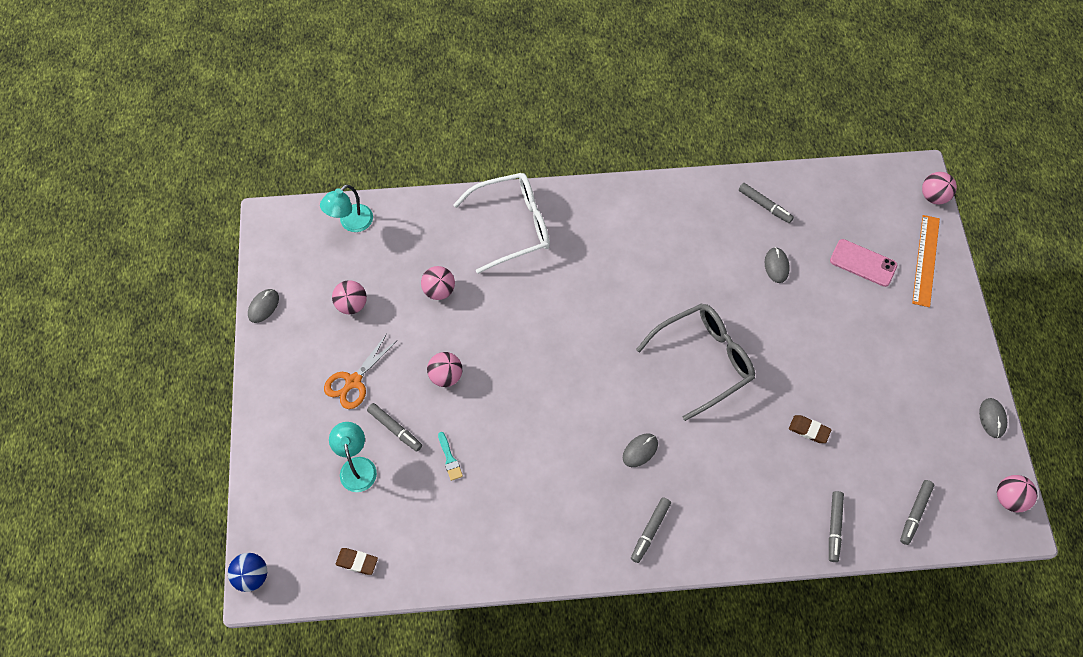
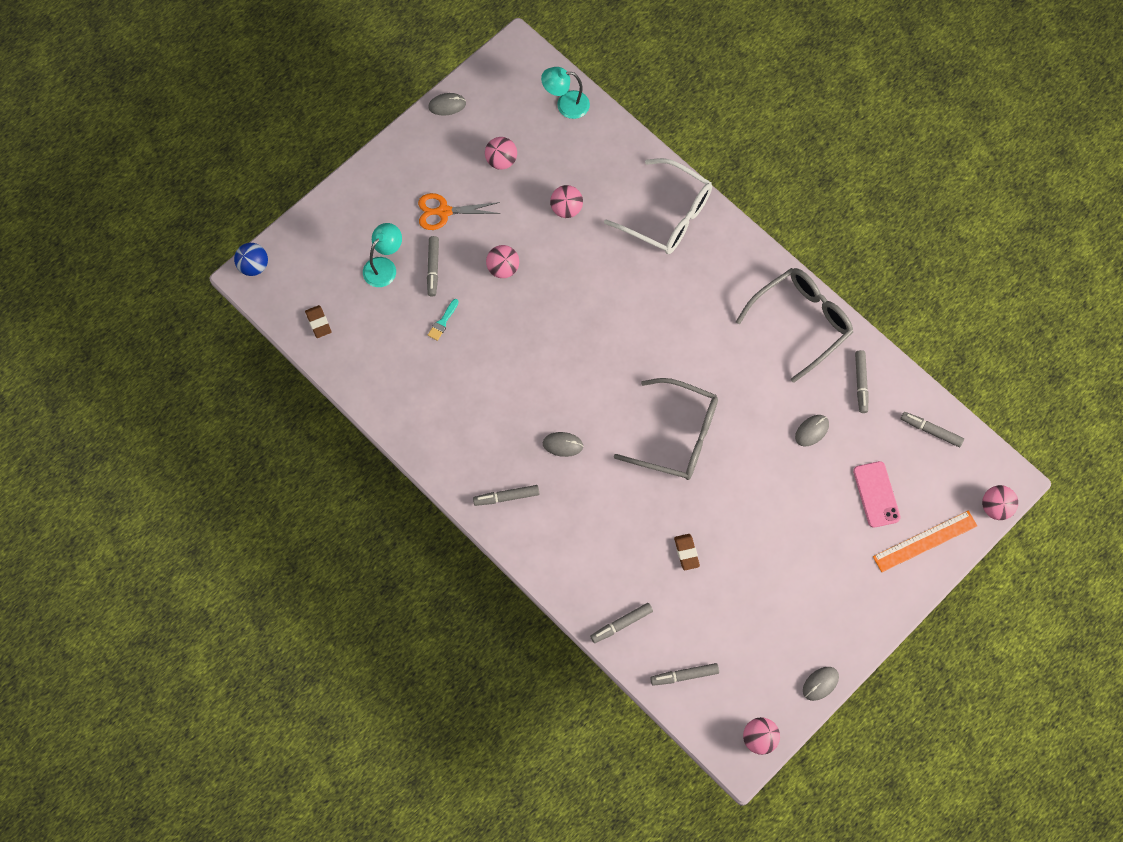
camera: 50 degrees right, 5 degrees up
(682, 206) = (801, 322): none -> grey glasses
(840, 191) = (931, 431): none -> grey marker

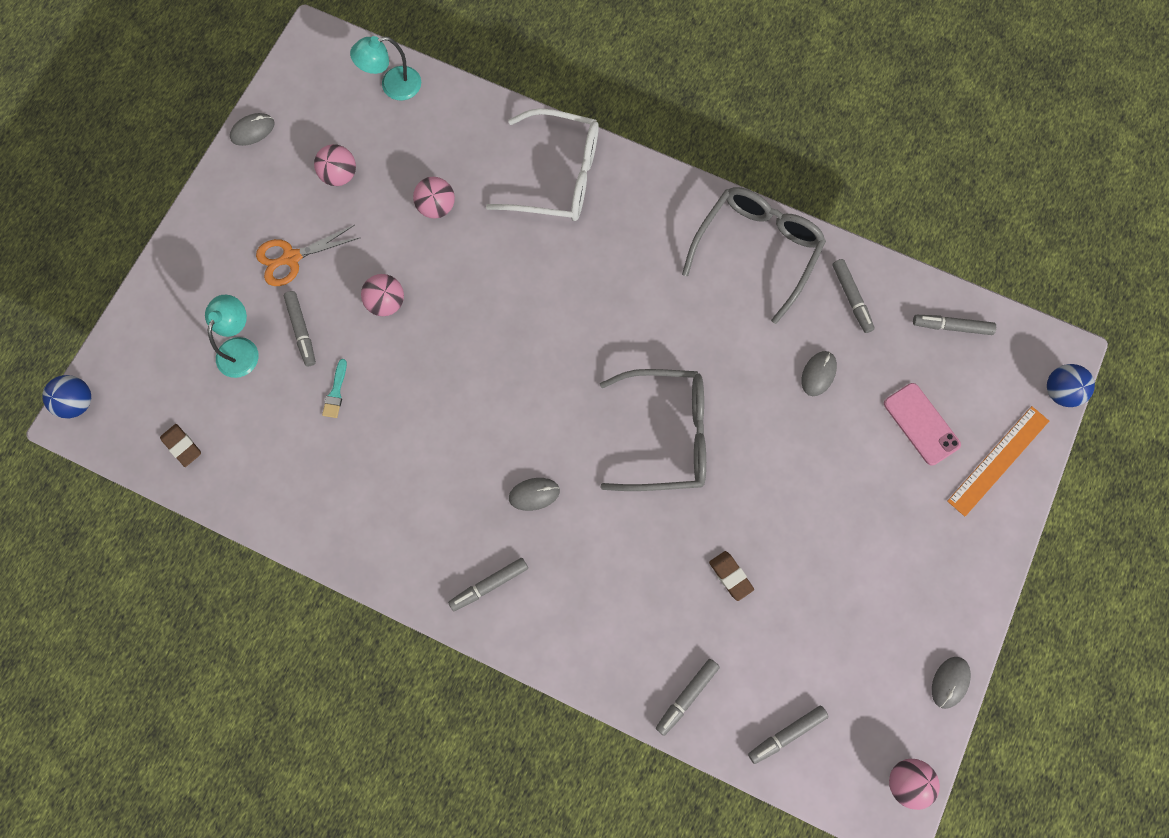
camera: 20 degrees left, 5 degrees up
(996, 507) = (1060, 391): pink ball -> blue ball

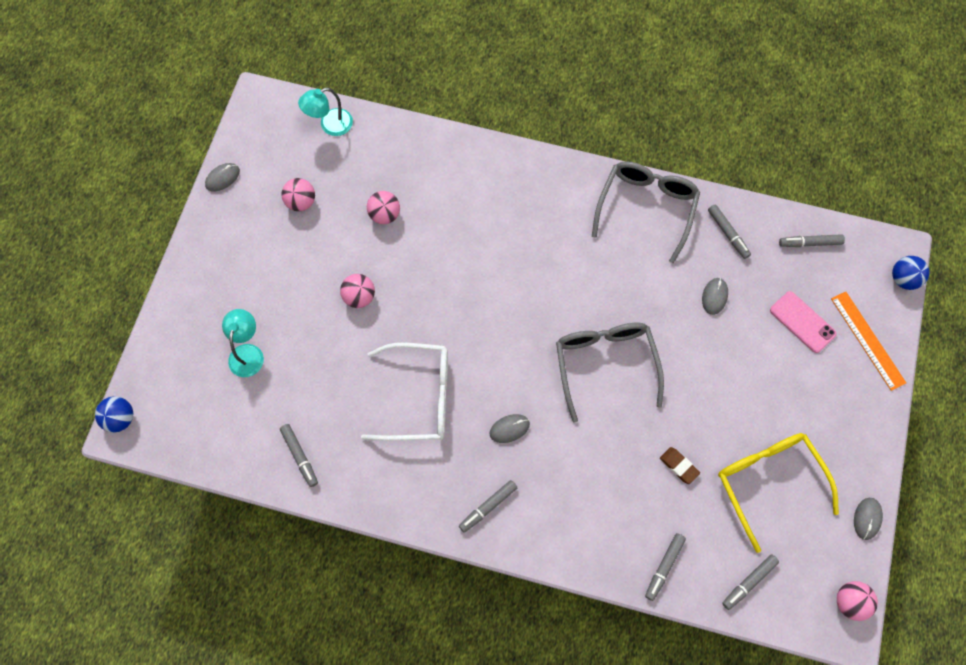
camera: 10 degrees left, 5 degrees down
(182, 446) = (214, 439): brown eraser -> none
(291, 258) = (275, 274): orange scissors -> none
(301, 330) = (294, 330): grey marker -> grey marker (299, 456)
(336, 392) = (332, 375): turquoise brush -> none
(557, 176) = (477, 176): white glasses -> white glasses (419, 397)
(666, 435) = (605, 364): grey glasses -> grey glasses turned 90 degrees counterclockwise
(837, 615) = (768, 482): none -> yellow glasses
(998, 460) = (867, 340): orange ruler -> orange ruler turned 60 degrees counterclockwise

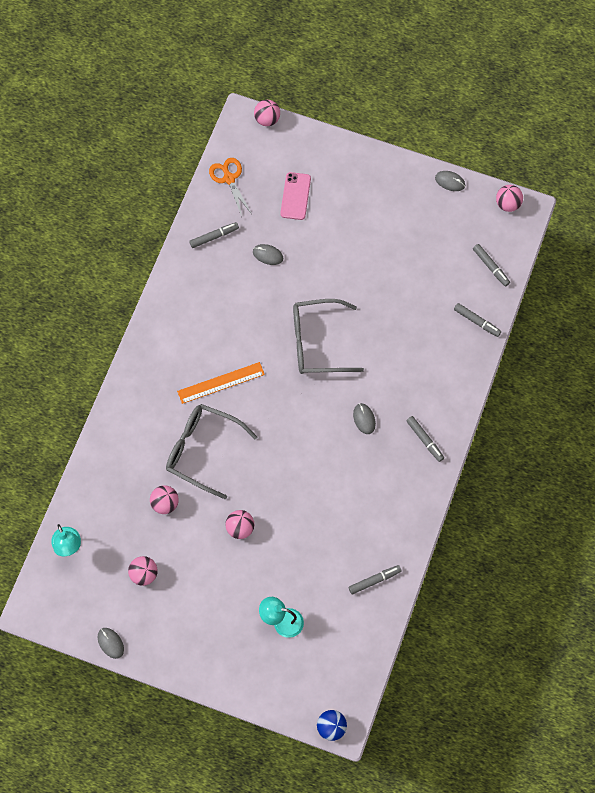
camera: 85 degrees left, 0 degrees up
(419, 397) = (333, 485): white glasses -> none
(646, 208) = (183, 294): grey glasses -> grey glasses (202, 450)
(679, 466) = (402, 301): brown eraser -> none
(768, 482) = (419, 241): yellow glasses -> none
(802, 322) = (295, 196): pink phone -> pink phone turned 45 degrees counterclockwise
(810, 243) = (229, 179): grey marker -> orange scissors
(867, 340) = (314, 154): orange ruler -> orange ruler (221, 383)
(903, 279) = (267, 119): blue ball -> pink ball

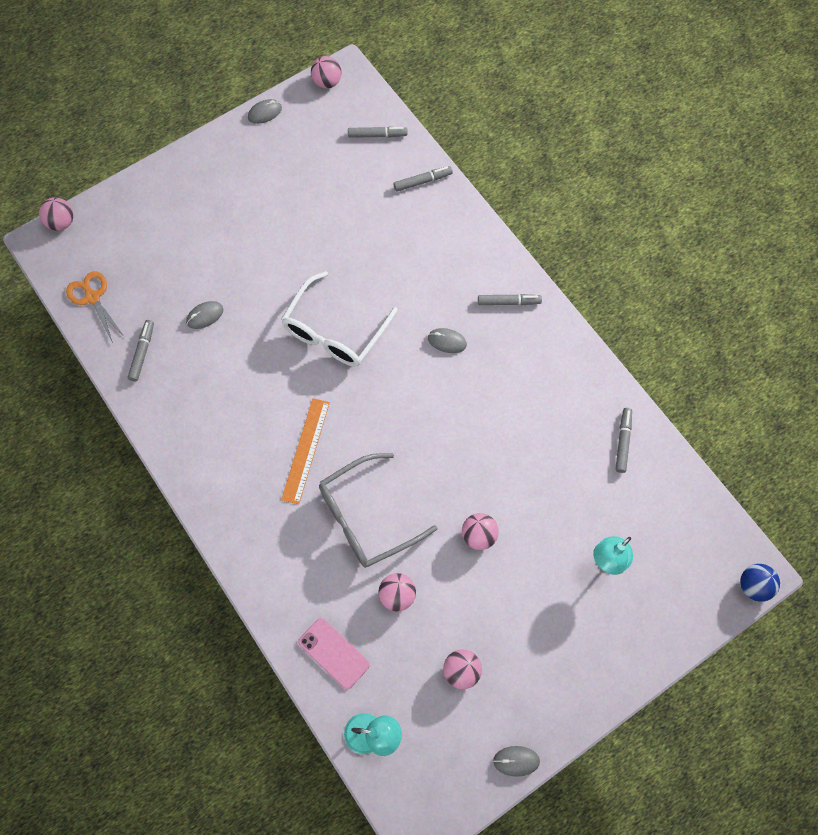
camera: 55 degrees left, 0 degrees up
(229, 179) = (93, 297): orange scissors -> orange scissors turned 45 degrees clockwise
(295, 196) = (164, 250): pink phone -> pink phone (333, 653)
(317, 342) = (334, 331): grey glasses -> white glasses

